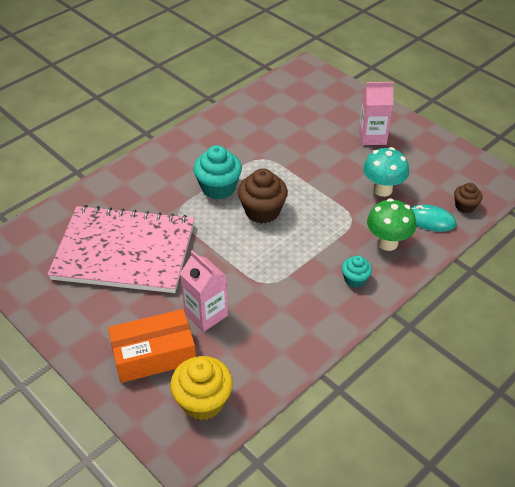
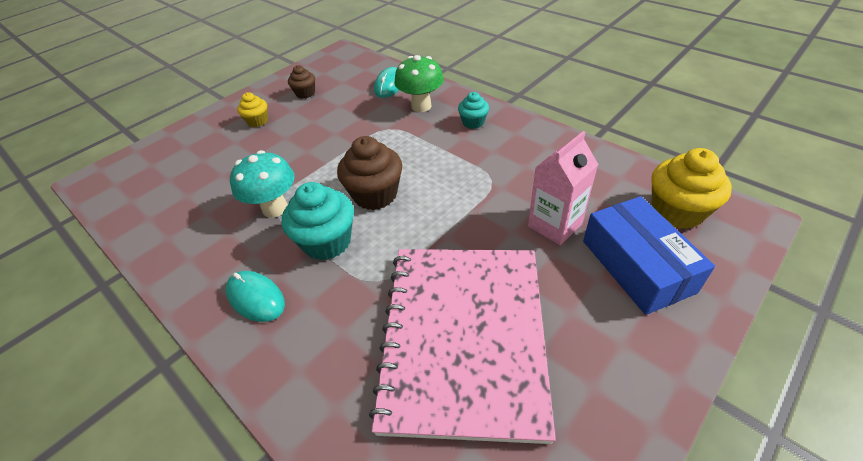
camera: 90 degrees left, 0 degrees up
(154, 354) = (637, 266): orange box -> blue box
(179, 160) = (256, 298): none -> turquoise mouse
(372, 137) = (257, 121): pink carton -> yellow cupcake
(382, 190) = (345, 111): turquoise mushroom -> turquoise mushroom (275, 208)
(465, 206) = (371, 69): brown cupcake -> brown cupcake (305, 93)

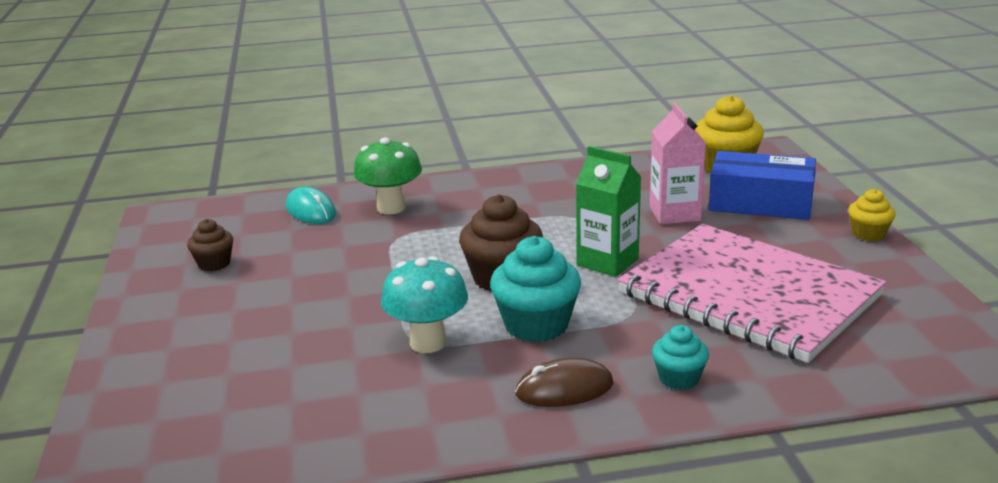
camera: 55 degrees left, 20 degrees down
(256, 298) = (564, 389): turquoise mouse -> brown mouse
(257, 121) = (212, 312): yellow cupcake -> yellow cupcake (868, 234)
(441, 229) = (607, 262): none -> green carton
(473, 122) = (472, 194): turquoise cupcake -> turquoise cupcake (679, 378)

